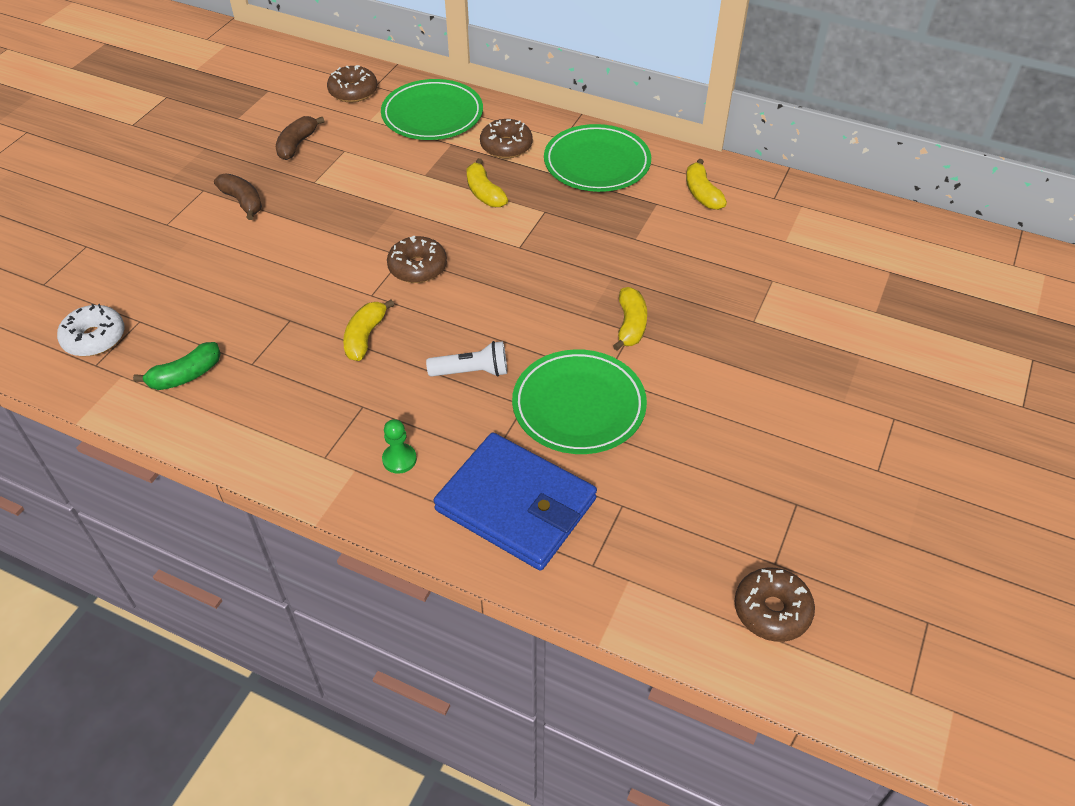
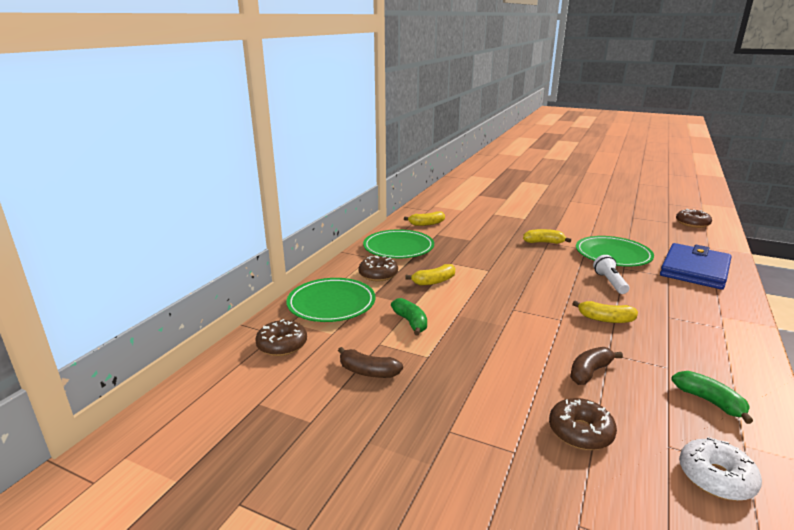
camera: 90 degrees left, 25 degrees down
(243, 202) = (465, 397): brown banana -> brown banana (589, 372)
(383, 171) = (411, 322): none -> green banana
(399, 459) = (698, 302): green pawn -> none
(417, 267) = (523, 303): brown donut -> brown donut (580, 432)

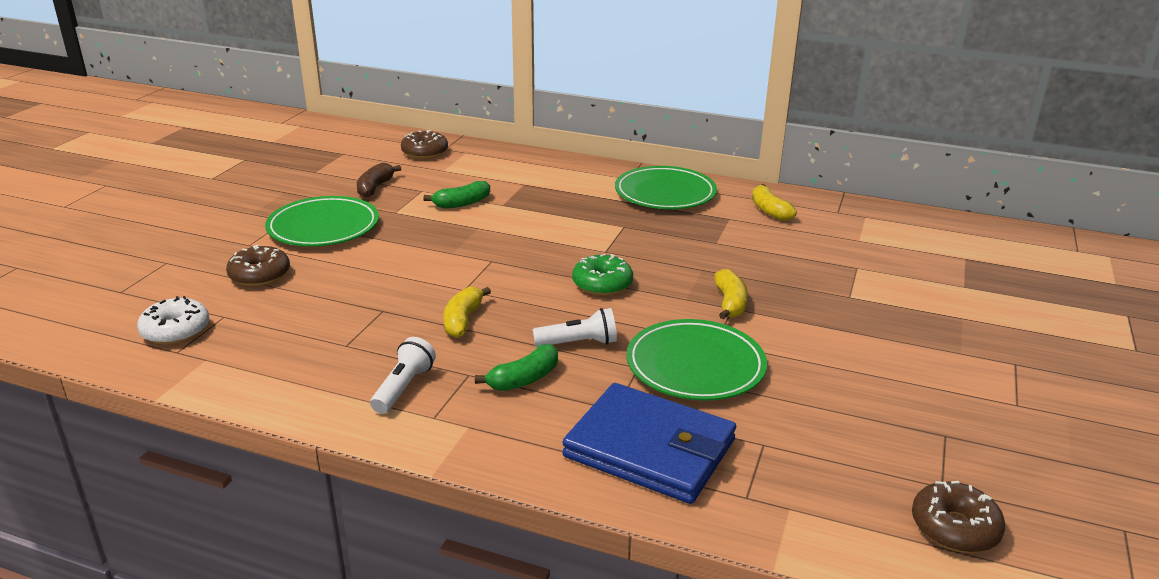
camera: 85 degrees right, 5 degrees up
(331, 304) = (502, 166): green plate -> green plate (323, 227)
(378, 275) = (576, 184): brown donut -> none
(434, 281) = (562, 215): yellow banana -> none
(535, 273) = (602, 284): none -> green donut
(589, 372) = (348, 292): brown banana -> none
(702, 339) = (404, 387): none -> white flashlight
(709, 401) = (276, 356): green banana -> green banana (524, 379)

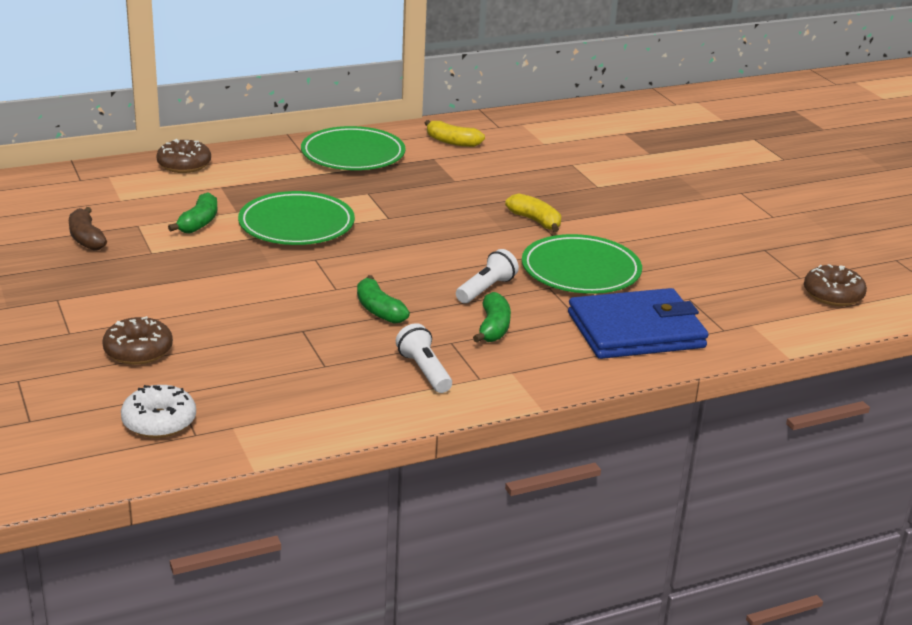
camera: 45 degrees left, 0 degrees up
(323, 227) = (110, 290): green plate -> green plate (296, 224)
(425, 152) = (68, 190): brown donut -> brown donut (184, 165)
(463, 320) = (379, 310): yellow banana -> green banana
(602, 284) = (430, 242): green donut -> none

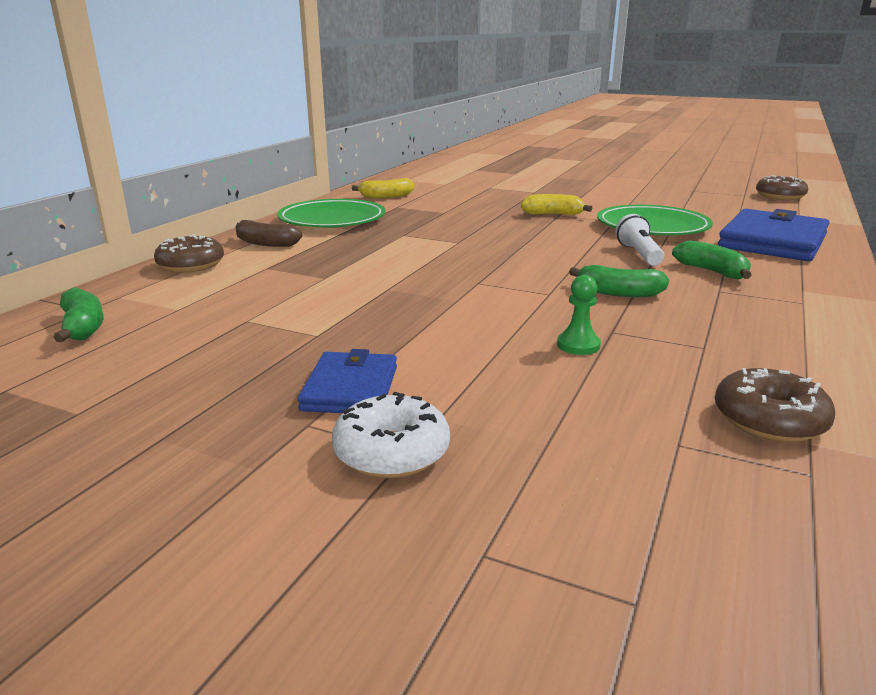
camera: 40 degrees left, 5 degrees down
(86, 238) = (210, 352): brown banana -> brown banana (266, 243)
(106, 291) = (350, 388): none -> blue wallet
(138, 351) = (532, 425): brown donut -> brown donut (769, 420)
(159, 422) = (751, 486): white donut -> white donut (391, 452)
(199, 223) = (310, 296): green banana -> green banana (83, 327)
(261, 328) = (578, 345): none -> green pawn
(296, 224) = (401, 268): green plate -> none
(424, 371) = (766, 315): white flashlight -> none

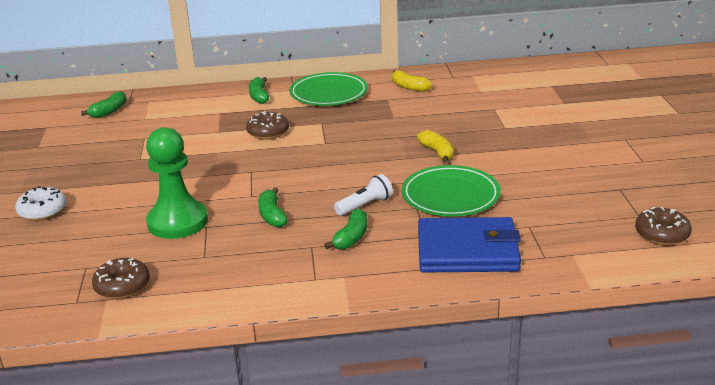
camera: 60 degrees right, 5 degrees up
(191, 265) = (204, 95): brown donut -> brown donut (268, 132)
(266, 243) = (259, 96): brown banana -> green banana
(350, 388) = (90, 185): blue wallet -> none
(578, 345) = (177, 222): green pawn -> green pawn, size x2.44

